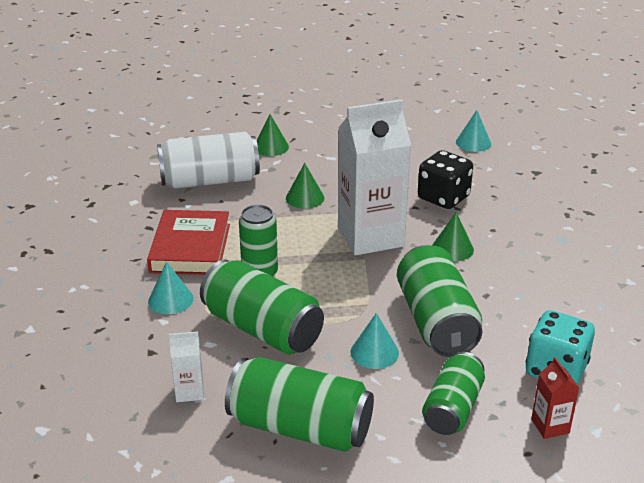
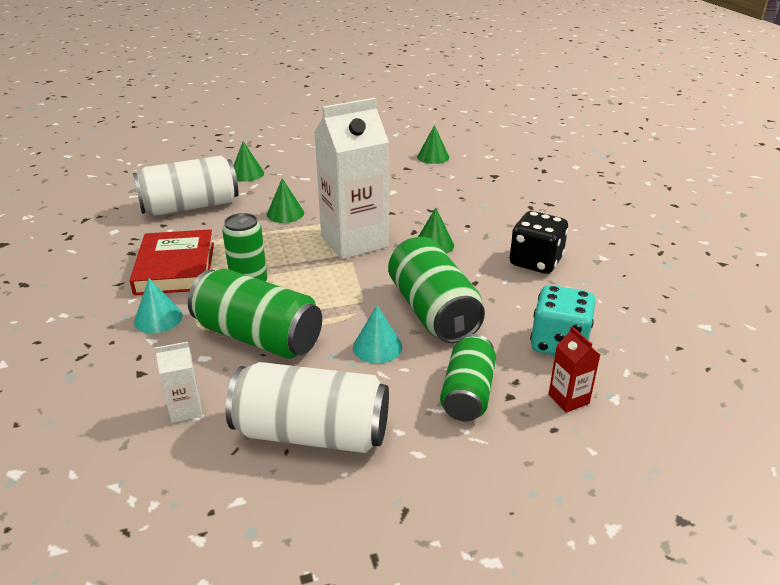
camera: 10 degrees left, 0 degrees up
(300, 427) = (311, 433): green can -> white can
(443, 198) = (416, 203): black dice -> black dice (535, 262)
(473, 143) = (433, 157): turquoise cone -> green cone

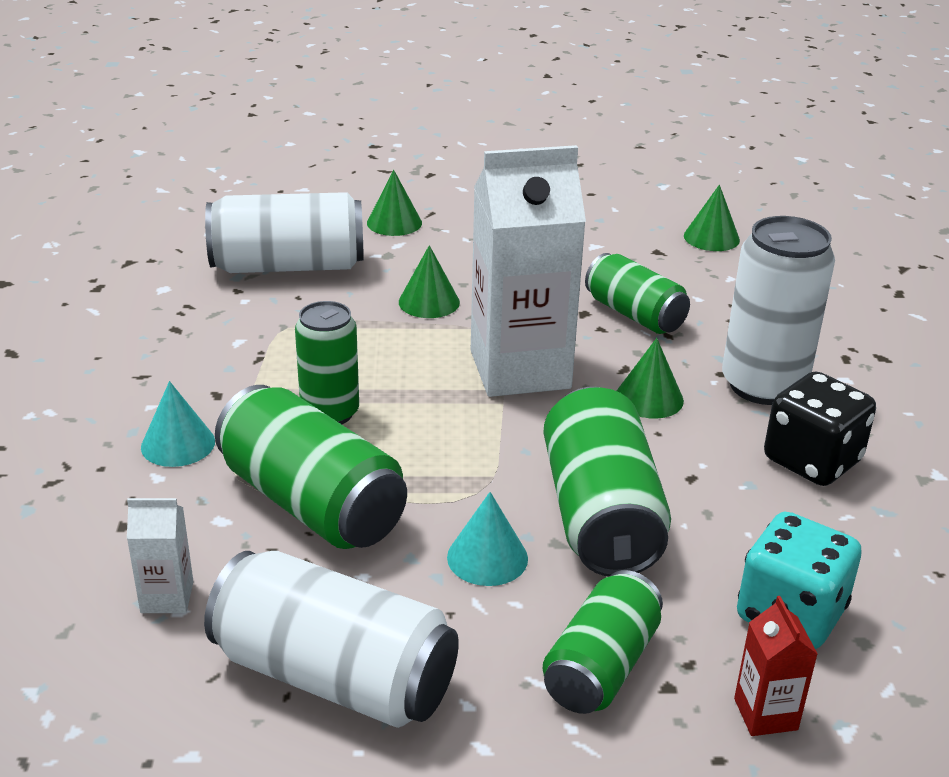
camera: 15 degrees right, 0 degrees up
(176, 268) = (231, 365): red book -> none
(407, 202) = (634, 314): none -> green can
(493, 228) = (763, 385): none -> white can

